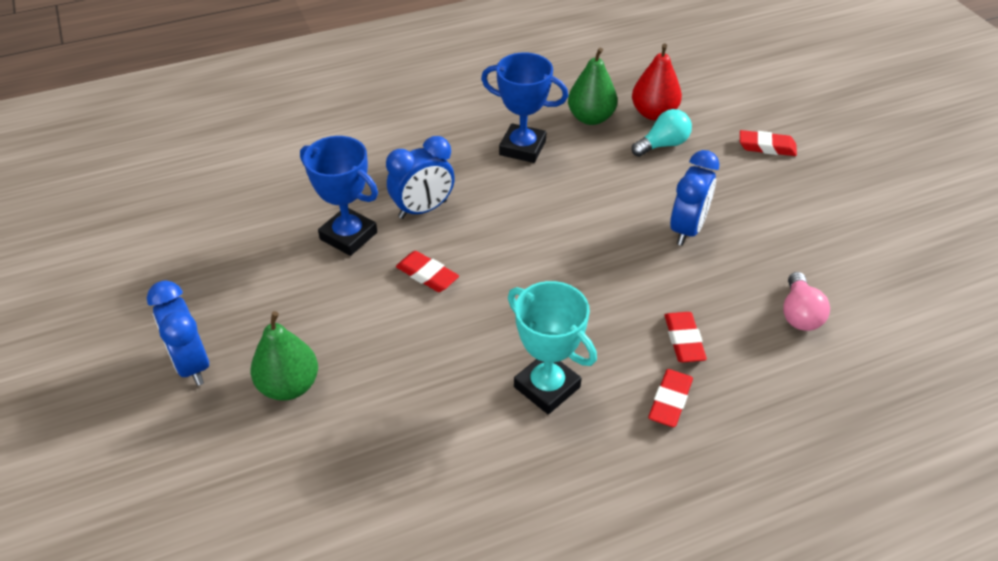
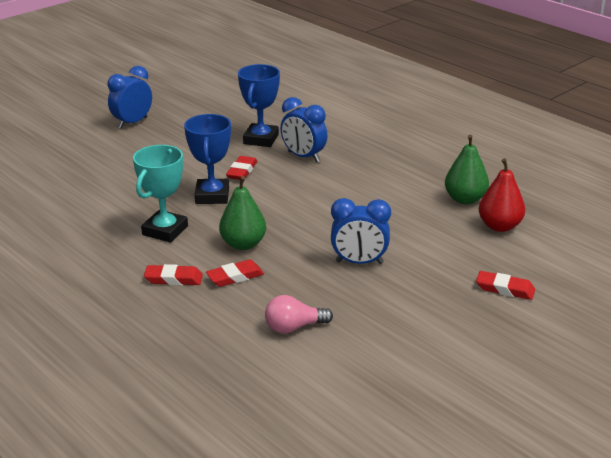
camera: 70 degrees right, 15 degrees down
(289, 386) = (129, 151): green pear -> green pear (243, 244)
(522, 148) = (401, 178): blue trophy -> blue trophy (212, 196)
(662, 145) = (459, 236): turquoise light bulb -> none
(766, 147) = (505, 289): red eraser -> red eraser turned 60 degrees counterclockwise

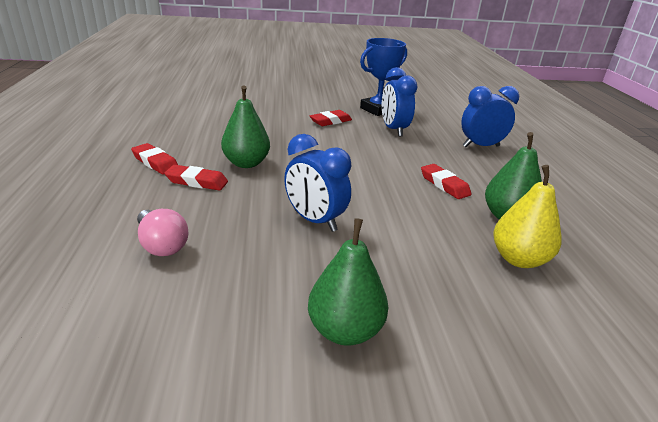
camera: 35 degrees right, 0 degrees up
(132, 123) = (307, 76): blue clock -> blue clock (481, 146)
(165, 231) = (212, 133): turquoise trophy -> none
(212, 196) = (283, 126): blue trophy -> none
(294, 327) = (161, 245): pink light bulb -> pink light bulb turned 150 degrees counterclockwise
(462, 312) = (345, 330): none -> green pear
(499, 226) = (518, 259): red pear -> yellow pear
(505, 289) = (438, 334): red eraser -> red eraser (444, 185)

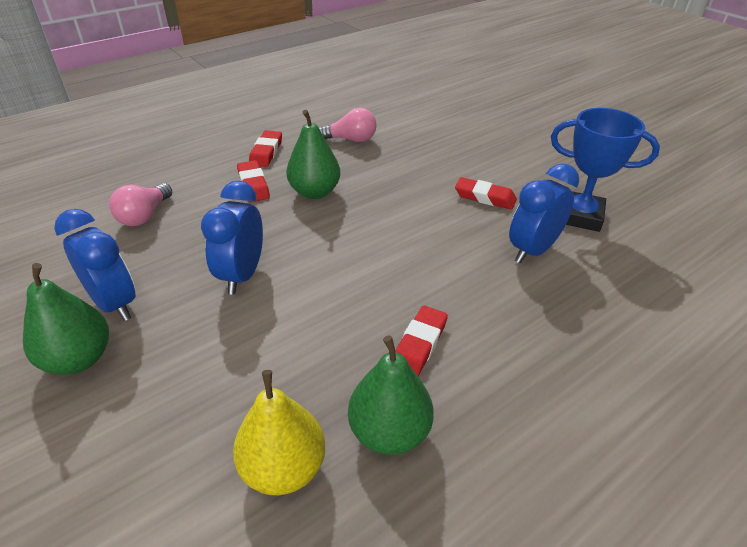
camera: 60 degrees right, 10 degrees up
(197, 130) = (351, 140): none -> pink light bulb
(481, 146) = (598, 349): blue clock -> blue clock (114, 304)

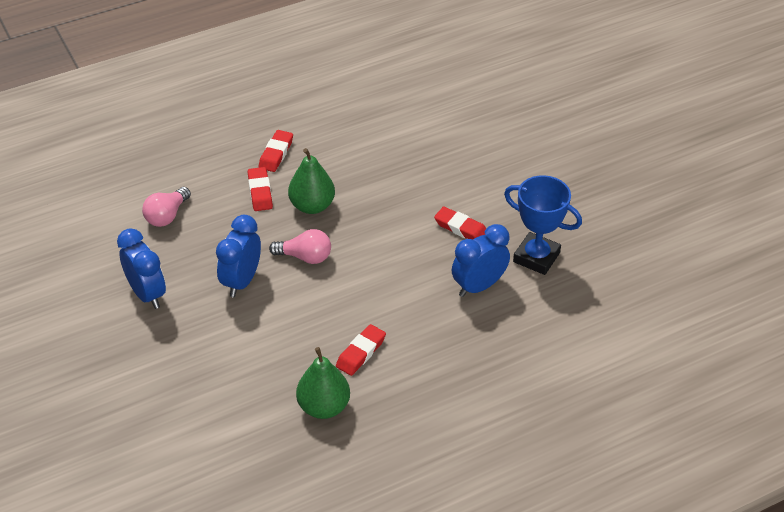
camera: 10 degrees right, 5 degrees up
(79, 359) = (125, 333): green pear -> none
(283, 468) = (254, 418): yellow pear -> none
(351, 140) = (358, 146): pink light bulb -> pink light bulb (305, 257)

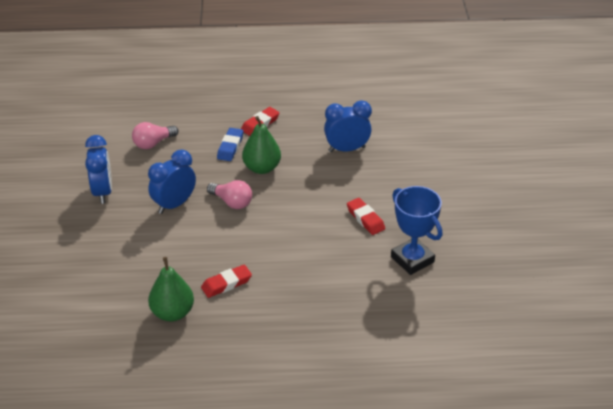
camera: 25 degrees right, 5 degrees down
(260, 192) = (230, 147): red eraser -> blue eraser
(479, 286) = (351, 266): blue clock -> blue clock (347, 149)

